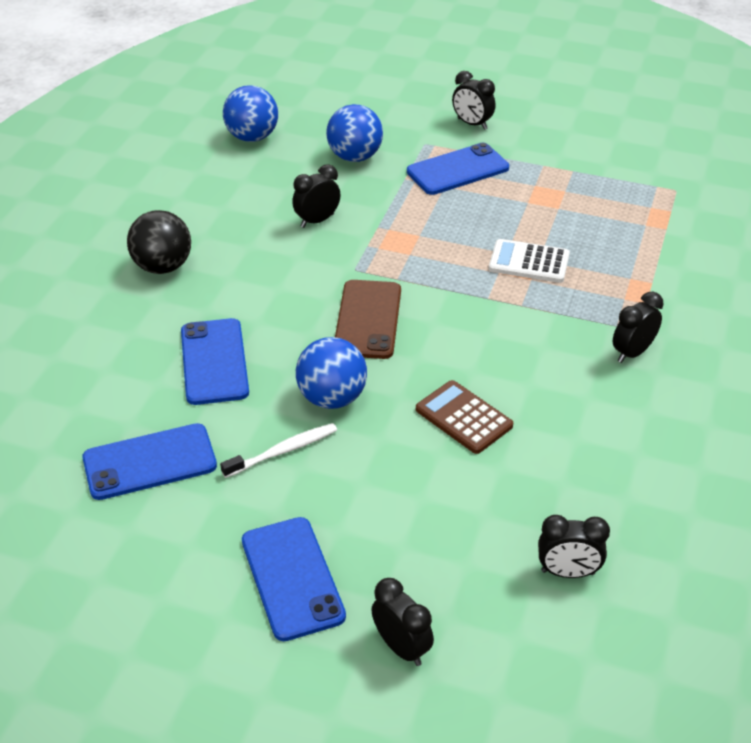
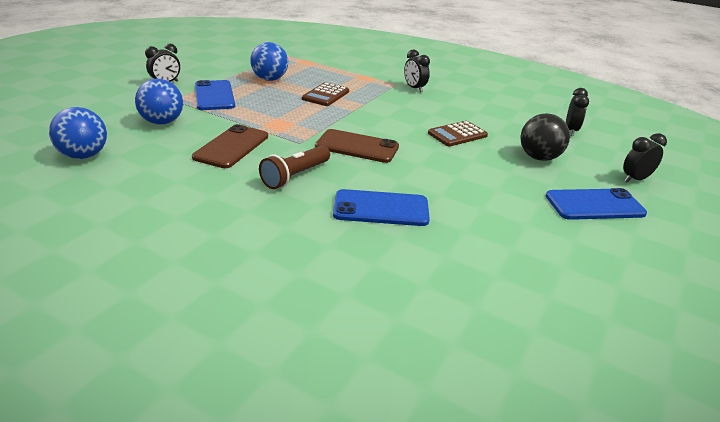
camera: 80 degrees left, 10 degrees down
(149, 462) = (491, 250): blue phone -> none
(163, 267) = (242, 219): black ball -> black ball (539, 158)
(266, 283) = (295, 176): none -> brown flashlight
(283, 451) = (482, 193): white toothbrush -> none
(317, 221) = (231, 147): black clock -> brown phone
(332, 398) = (432, 169): blue ball -> blue ball (270, 79)
(529, 262) = (325, 95): white calculator -> brown calculator

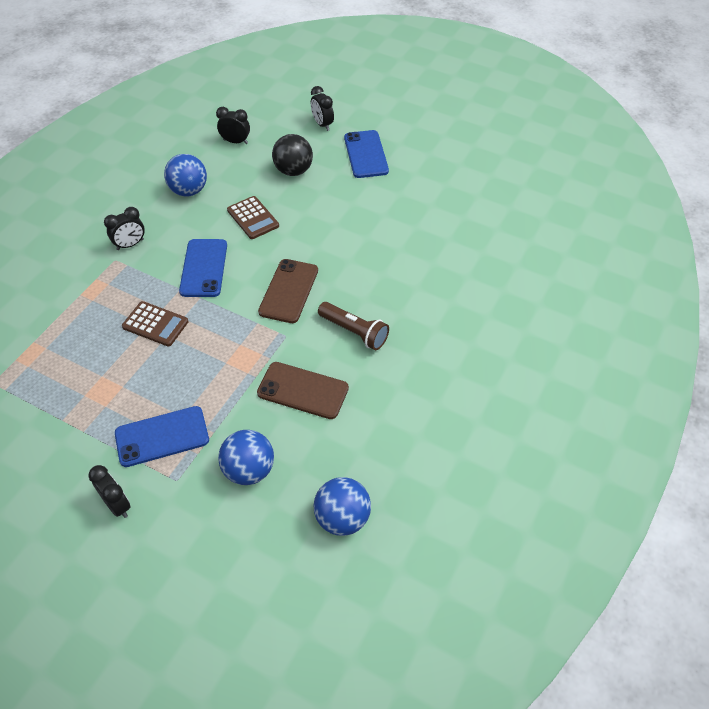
camera: 90 degrees left, 20 degrees up
(270, 79) = (101, 387): blue ball -> blue ball (189, 191)
(381, 208) = (396, 273): blue phone -> blue phone (204, 268)

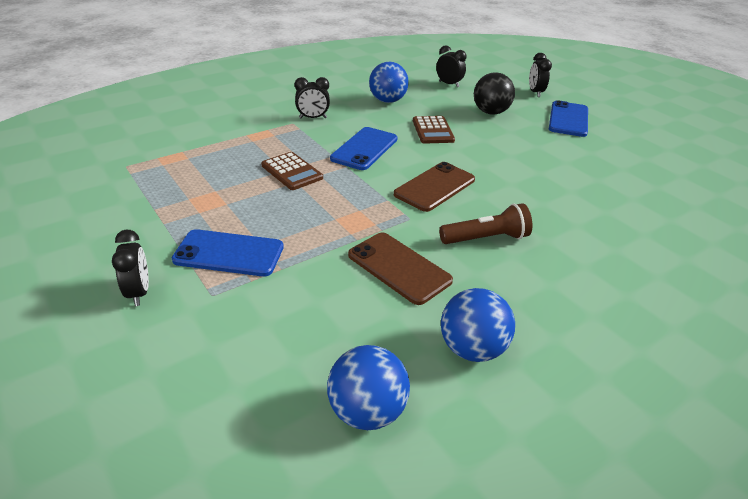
camera: 25 degrees right, 15 degrees down
(249, 470) = (292, 316): blue ball -> blue ball (472, 349)
(354, 332) = (486, 238): brown flashlight -> brown flashlight turned 75 degrees counterclockwise

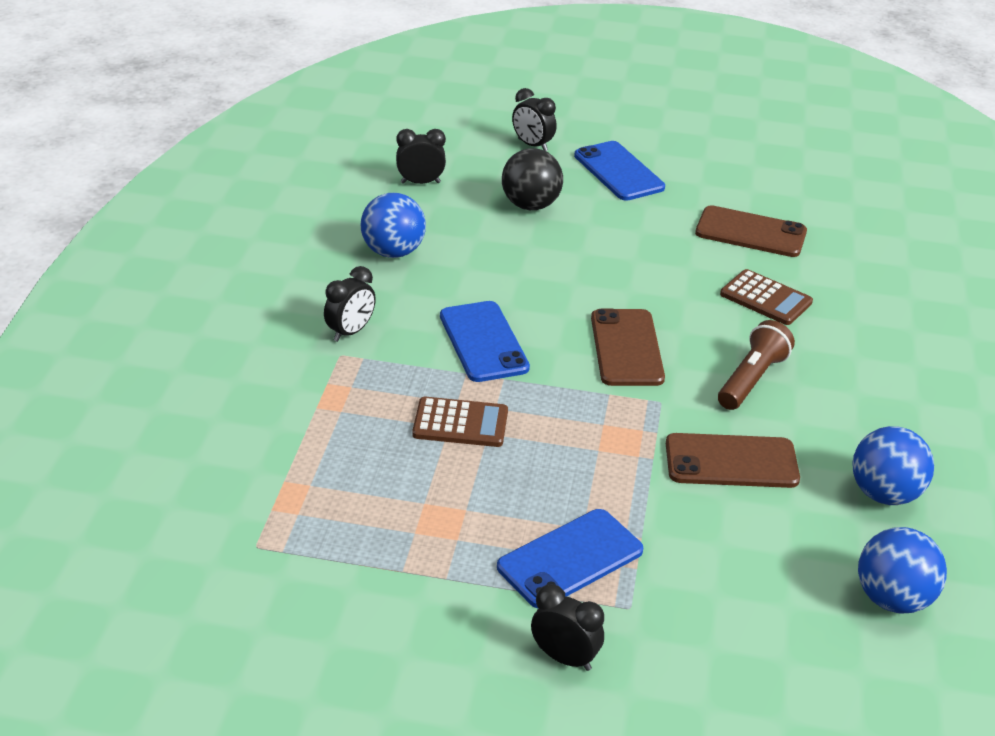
camera: 45 degrees left, 0 degrees up
(432, 130) = (512, 270): brown calculator -> brown calculator (765, 298)
(611, 176) = (750, 232): none -> brown phone

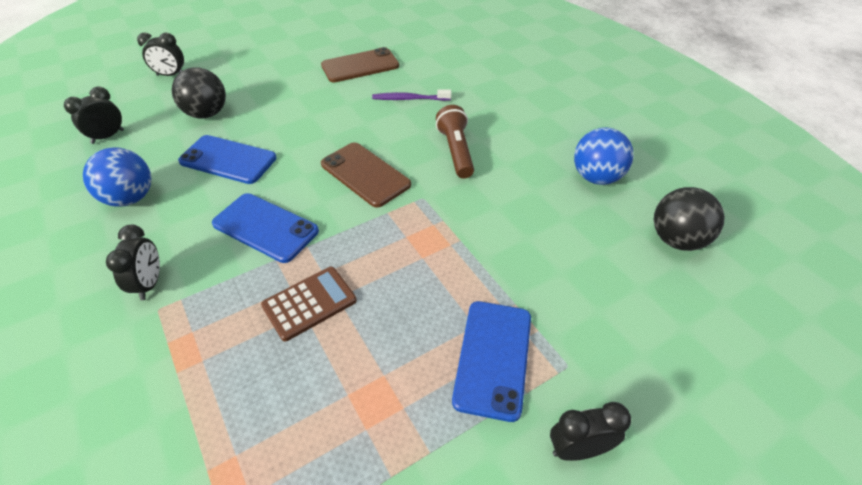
camera: 40 degrees left, 10 degrees up
(618, 172) = (245, 66): blue phone -> blue phone (228, 160)
(731, 462) = (504, 211): brown phone -> none
(765, 298) = (409, 99): brown calculator -> purple toothbrush
(893, 599) = (676, 240): blue ball -> black ball

